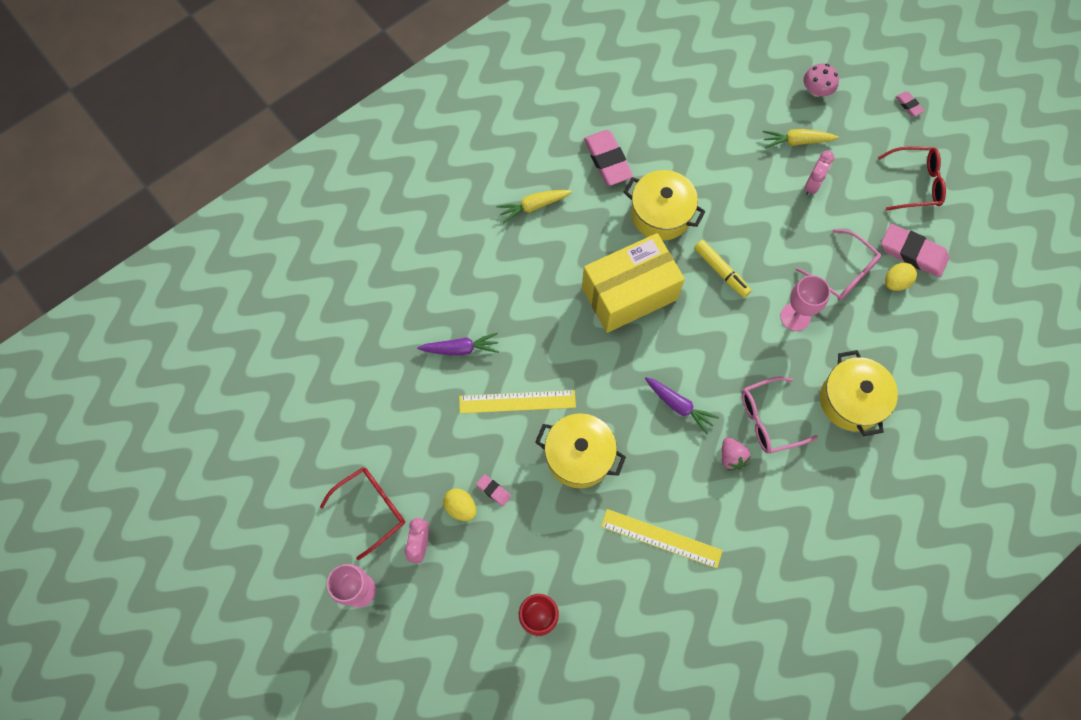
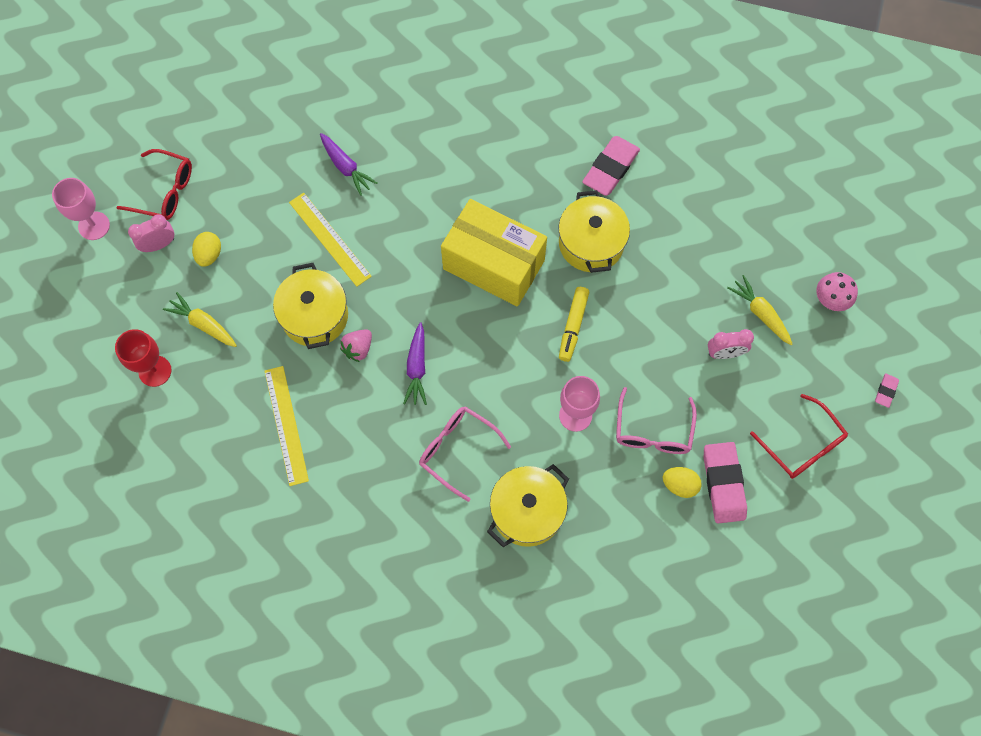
camera: 55 degrees right, 0 degrees up
(493, 490) = (240, 270): pink eraser -> none
(533, 206) = (519, 139): yellow carrot -> yellow carrot (203, 324)
(731, 457) = (399, 439): pink strawberry -> pink strawberry (358, 349)

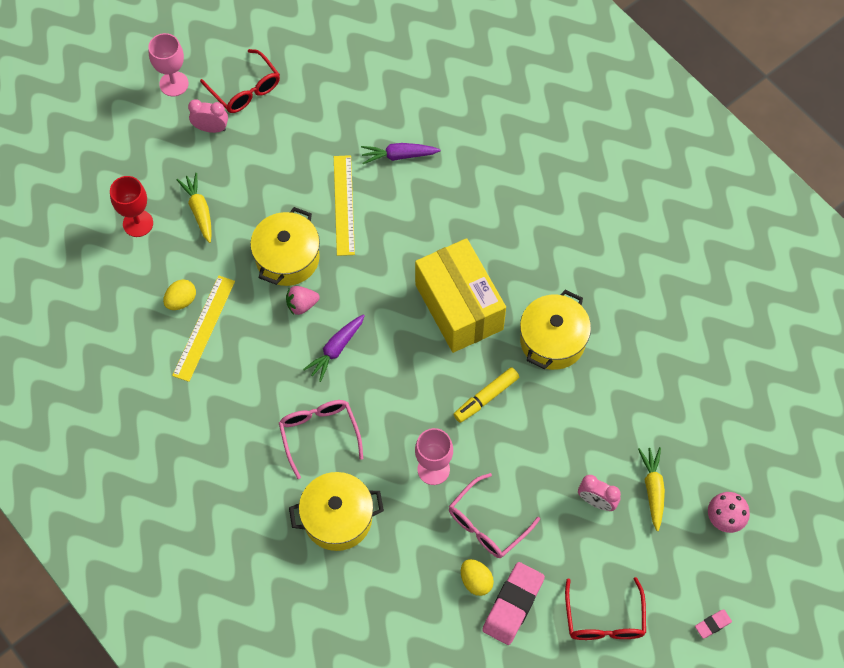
camera: 35 degrees right, 5 degrees down
(209, 254) = (243, 159): yellow egg -> yellow egg (181, 301)
(346, 167) = (399, 156): purple carrot -> purple carrot turned 90 degrees clockwise
(610, 168) = (616, 290): pink eraser -> none

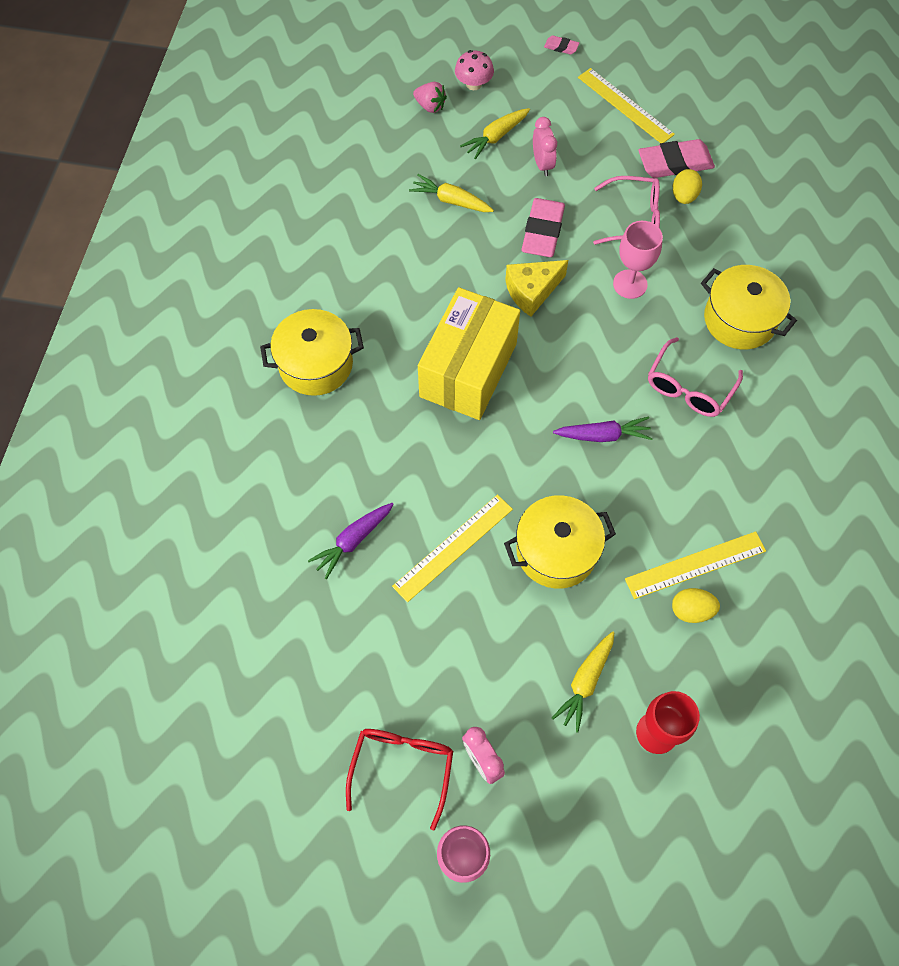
camera: 130 degrees left, 0 degrees up
(302, 305) = (590, 498): pink strawberry -> pink strawberry (430, 106)
(399, 156) = (353, 541): purple carrot -> purple carrot turned 90 degrees clockwise
(486, 397) = (532, 291): yellow marker -> yellow cheese
(531, 448) = (543, 231): none -> pink eraser
(552, 340) = (433, 280): yellow pot -> yellow pot (316, 364)
(604, 619) = (625, 105): red glasses -> yellow ruler
(615, 407) = (451, 200): none -> yellow carrot

